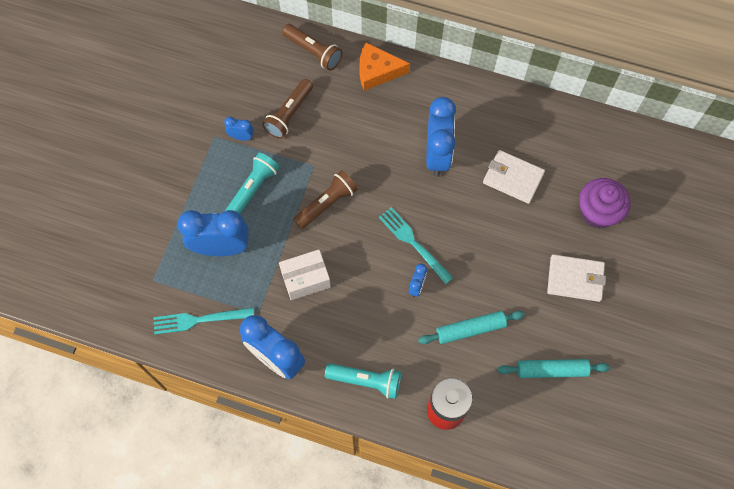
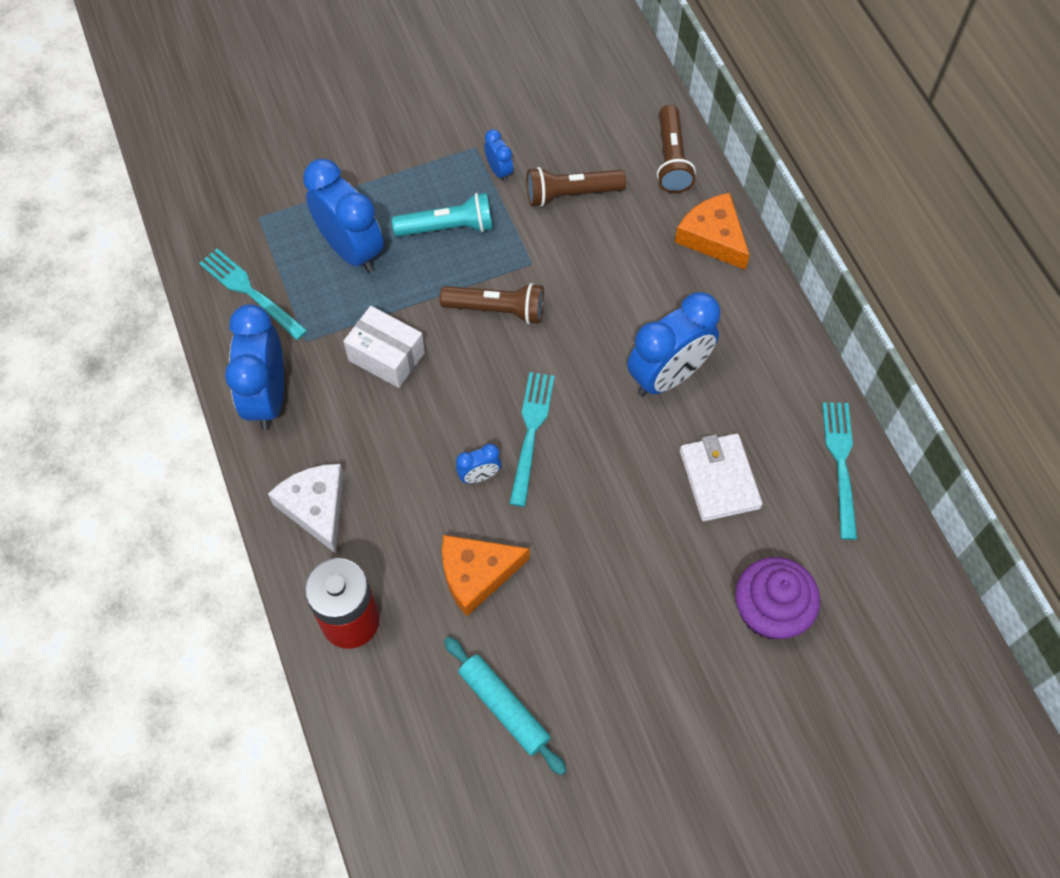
camera: 50 degrees right, 5 degrees down
(366, 381) = (316, 507): turquoise flashlight -> white cheese
(470, 329) = (476, 574): turquoise rolling pin -> orange cheese
(549, 119) = (840, 463): none -> turquoise fork
(575, 279) = (651, 649): white wallet -> none

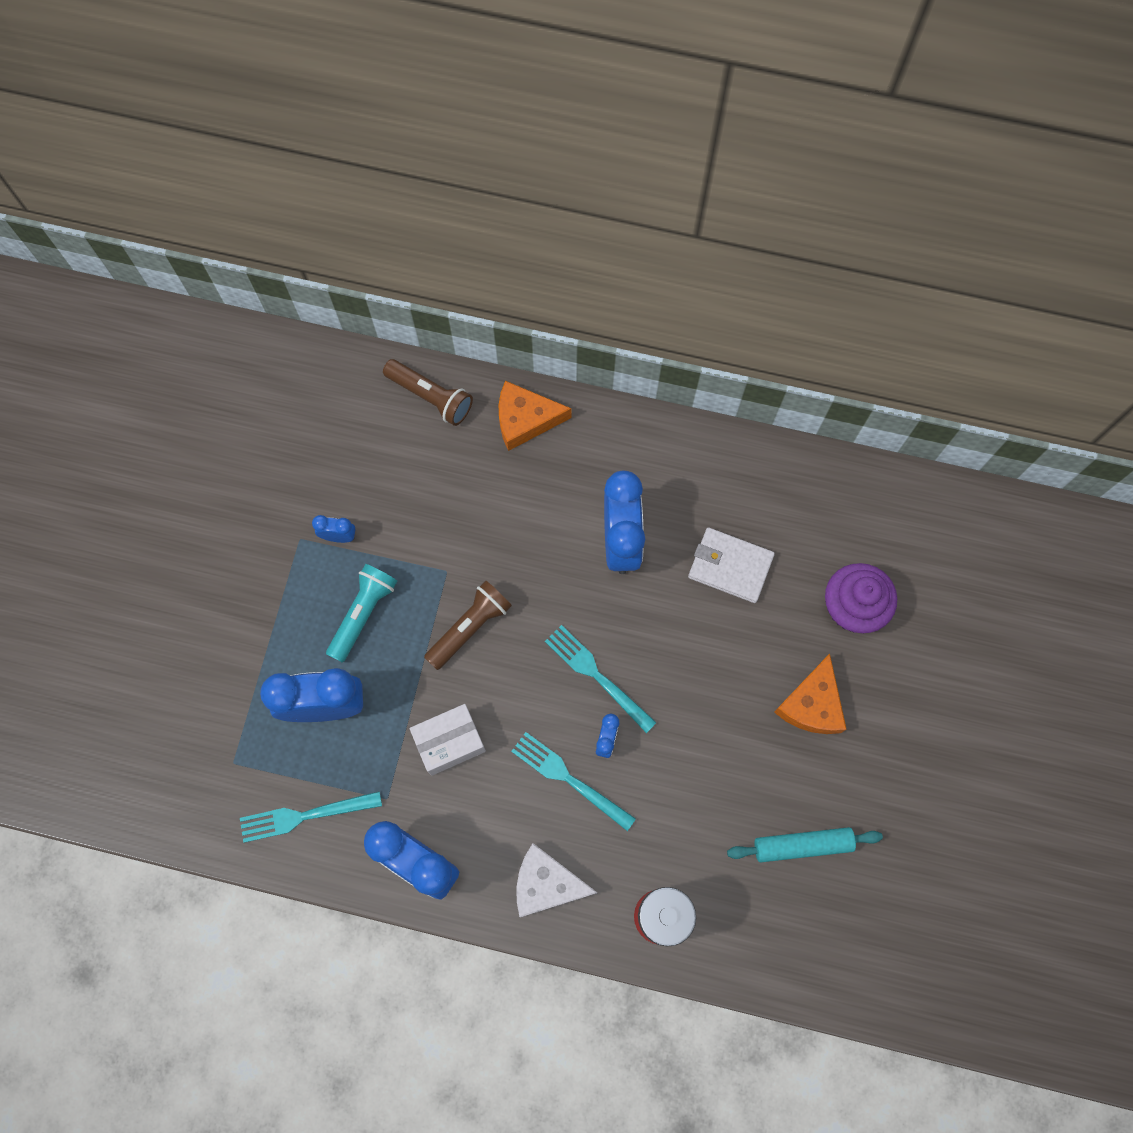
camera: 55 degrees left, 10 degrees up
(476, 574) = (686, 796): orange cheese -> orange cheese (812, 704)
(571, 194) = (404, 496): brown flashlight -> none
(840, 463) = (775, 473): turquoise fork -> turquoise fork (568, 779)

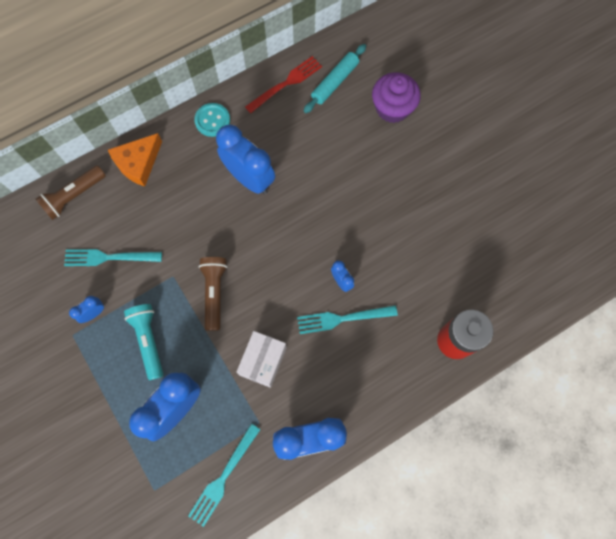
camera: 45 degrees left, 0 degrees up
(430, 397) = (74, 196): brown flashlight -> brown flashlight turned 150 degrees clockwise
(546, 884) = (385, 382): white cheese -> none
(596, 675) = (304, 255): turquoise fork -> turquoise fork (108, 257)
(644, 442) = (212, 120): none -> turquoise button
(730, 566) = (316, 142): white wallet -> none
(763, 472) = (286, 83): none -> red fork
(802, 845) = (484, 240): turquoise rolling pin -> turquoise rolling pin (335, 82)
(812, 704) = (420, 170): orange cheese -> none

